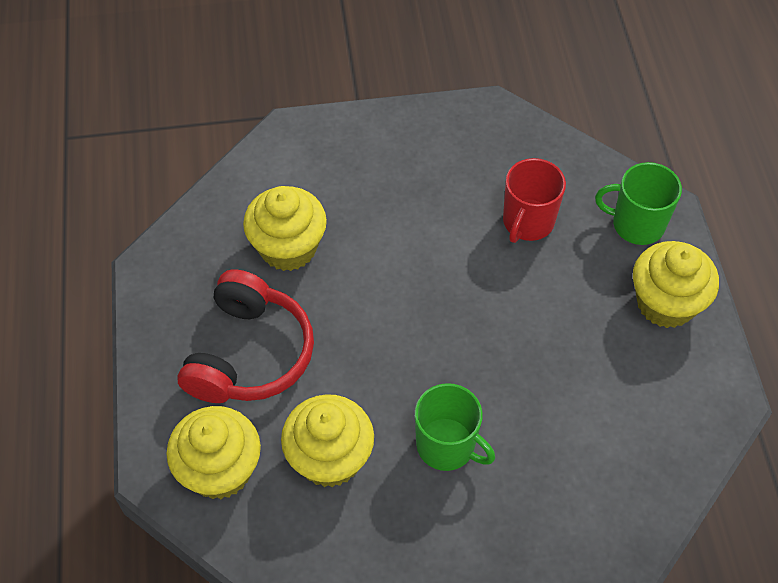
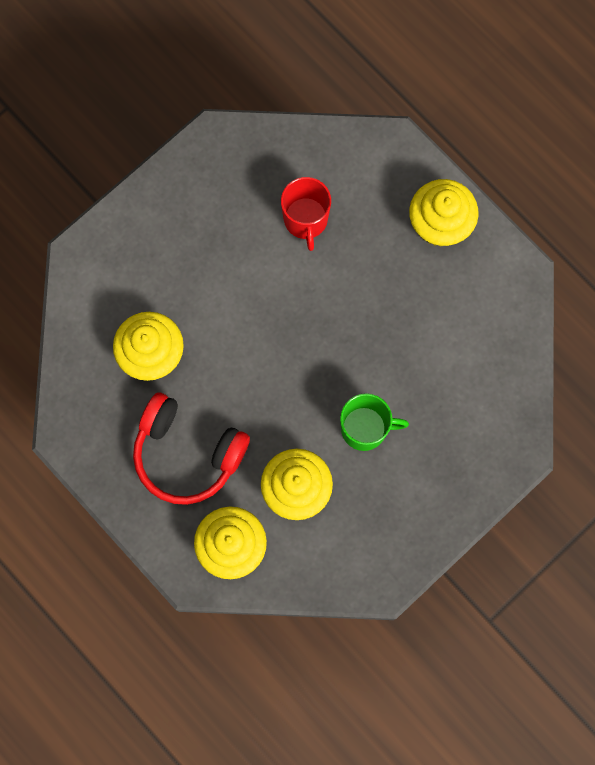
camera: 35 degrees left, 20 degrees up
(249, 354) = (187, 453): red headphones -> red headphones turned 135 degrees clockwise
(636, 224) = (382, 171): green mug -> none

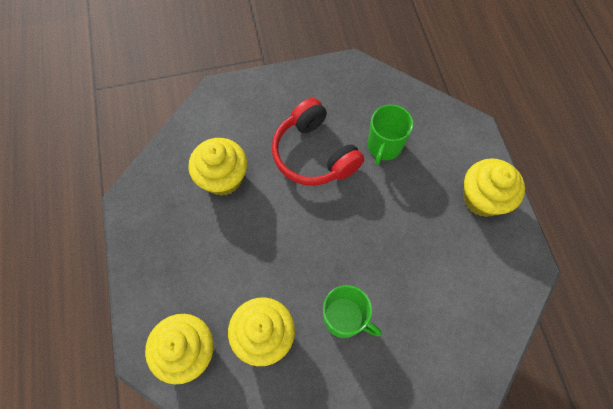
camera: 30 degrees right, 10 degrees down
(187, 453) = (202, 260): red headphones -> red headphones (314, 154)
(305, 220) = (384, 146): red mug -> green mug

